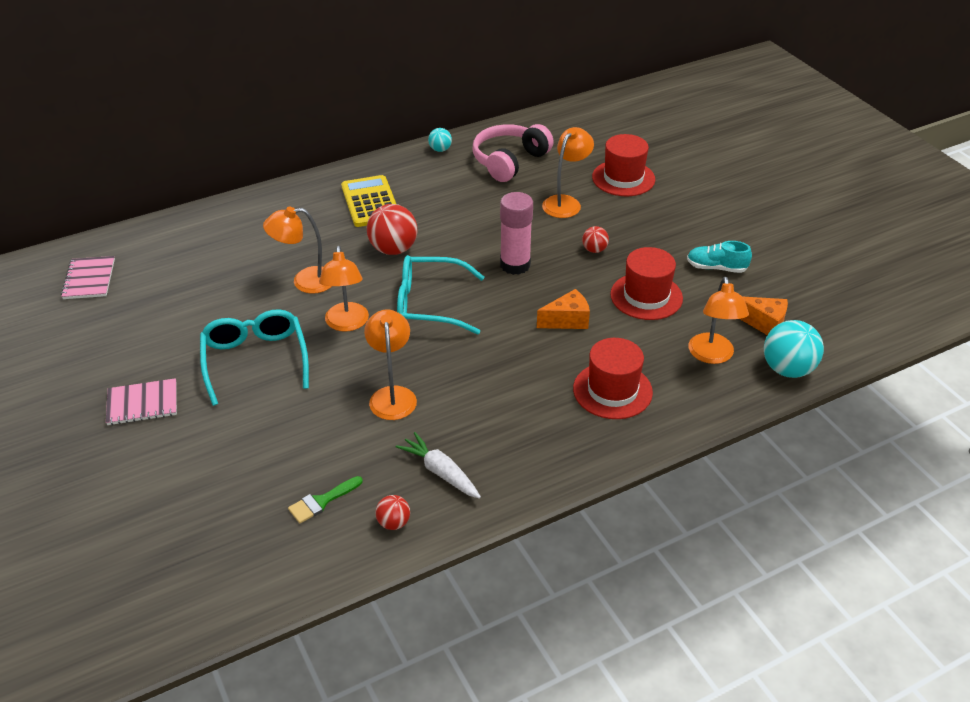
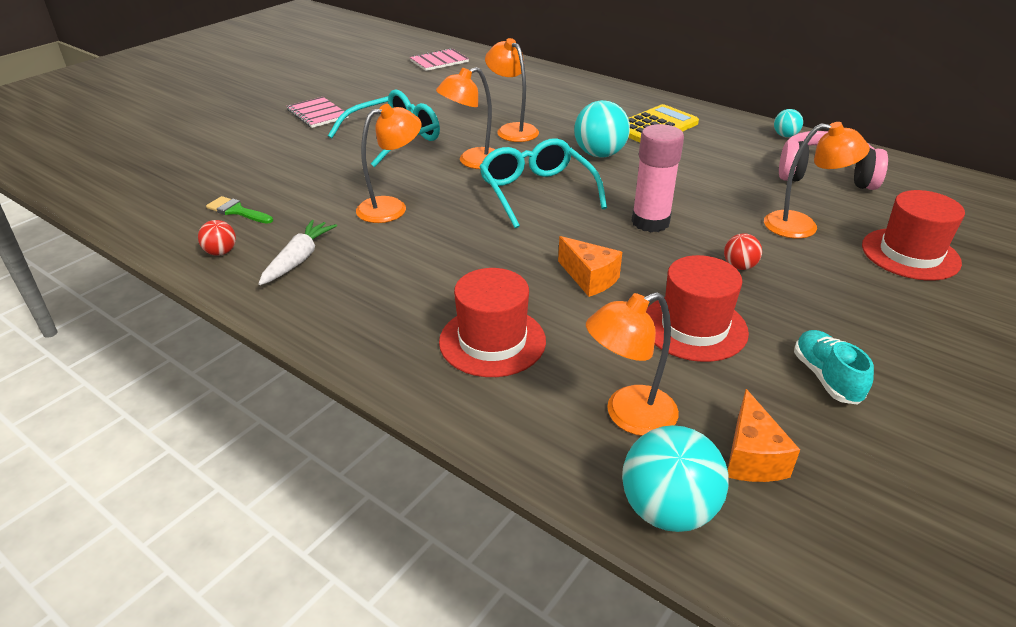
camera: 65 degrees right, 5 degrees down
(393, 249) = (599, 154): red ball -> turquoise ball

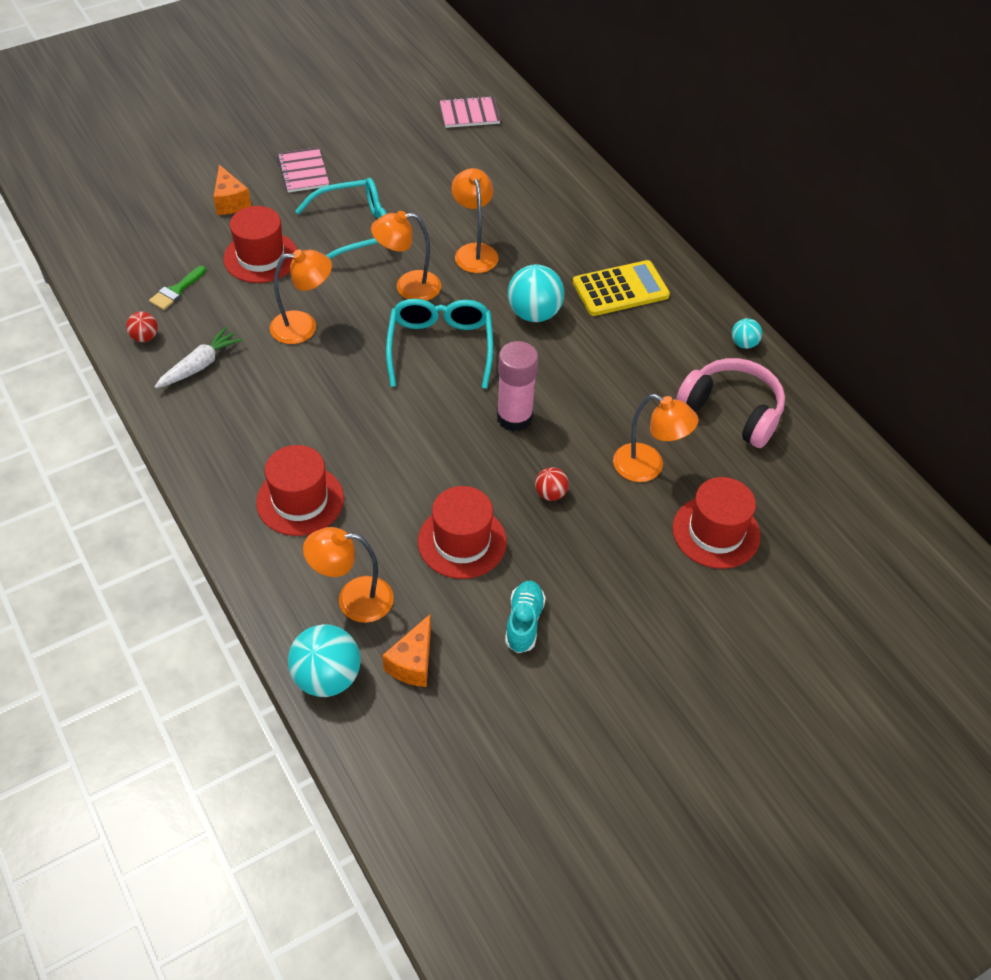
camera: 20 degrees right, 15 degrees up
(237, 211) = (176, 290): green brush -> green brush turned 105 degrees counterclockwise
(313, 171) = (261, 257): none -> red hat
(589, 278) = (416, 464): orange cheese -> orange cheese (230, 202)

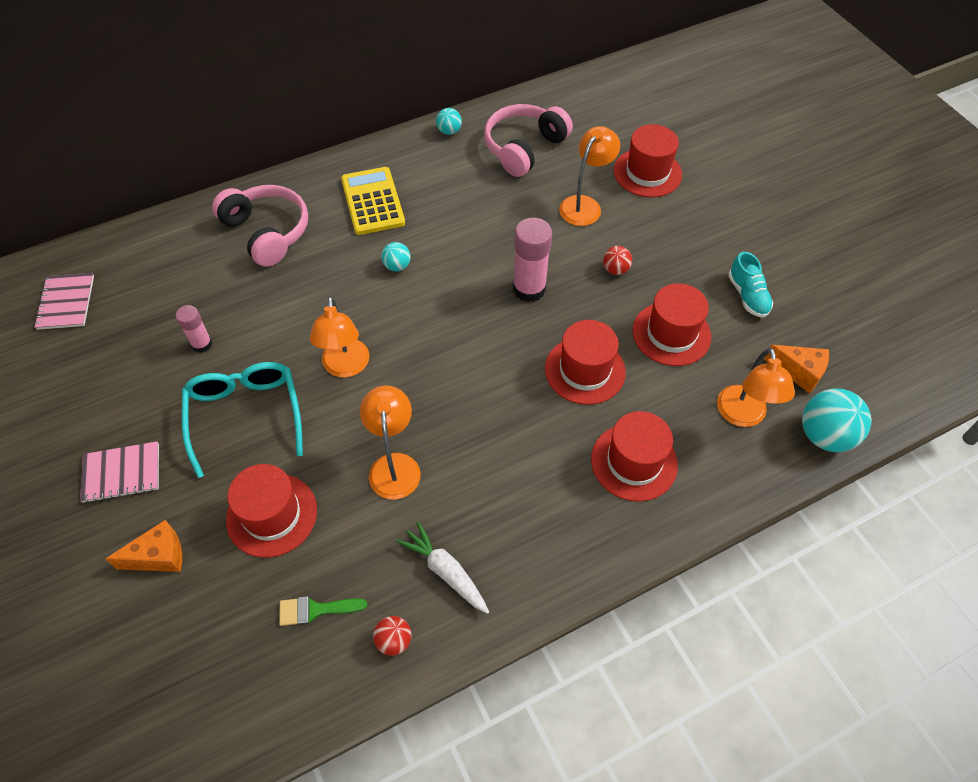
camera: 85 degrees left, 5 degrees up
(176, 290) = (316, 610): green brush -> green brush turned 135 degrees clockwise
(410, 463) = (585, 370): none -> red hat
(430, 196) = (202, 344): none -> pink glue stick
(440, 347) = (435, 342): turquoise glasses -> none
(474, 251) = (300, 308): orange lamp -> none
(524, 622) = (747, 296): turquoise shoe -> turquoise shoe turned 120 degrees counterclockwise
(534, 313) = (397, 266): turquoise ball -> turquoise ball, size x0.53
(566, 219) = (267, 232): none -> pink headphones

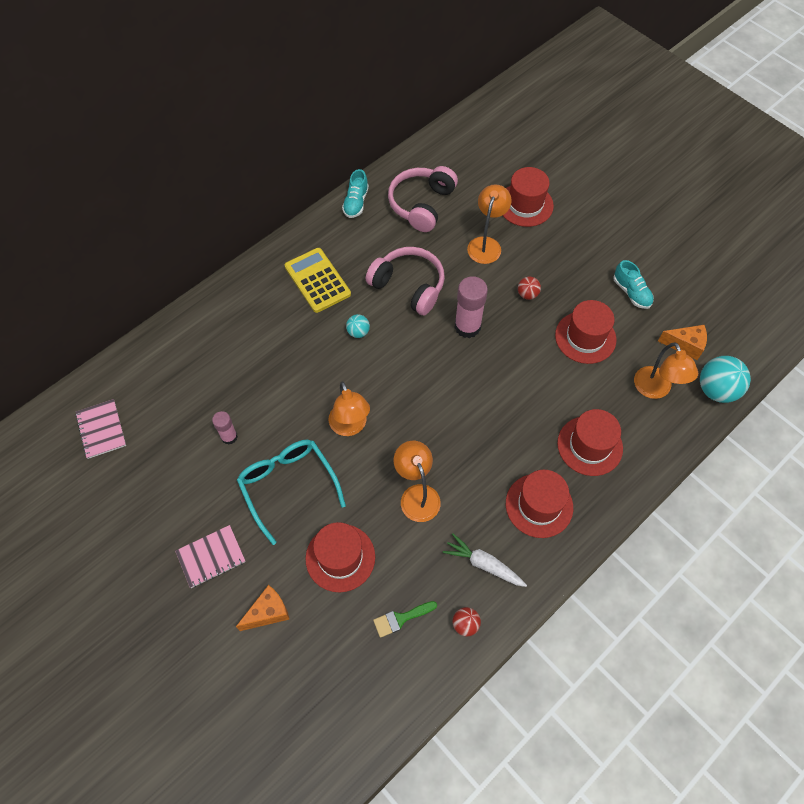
camera: 15 degrees left, 5 degrees up
(267, 232) = (242, 328): pink headphones -> pink headphones (409, 286)
(449, 131) = (356, 203): turquoise ball -> turquoise shoe
(585, 370) = (531, 383): red hat -> red hat (539, 505)

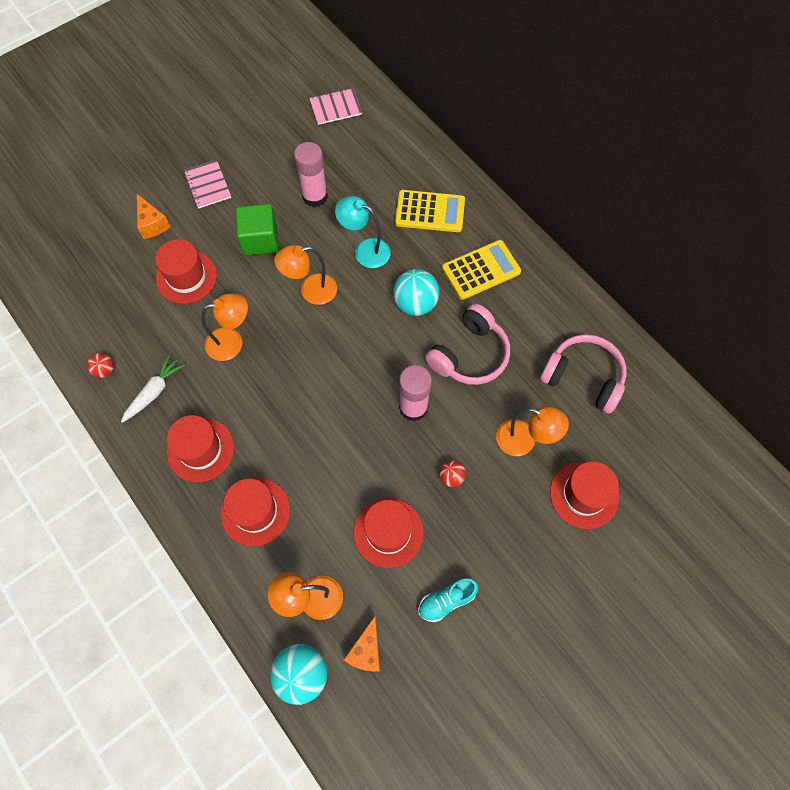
camera: 95 degrees right, 5 degrees up
(229, 437) = (315, 196): pink glue stick -> pink glue stick, size x1.72
(249, 326) = (430, 212): none -> yellow calculator
(288, 486) = (260, 240): turquoise glasses -> green cube
(298, 381) = (365, 250): none -> turquoise lamp
(356, 203) = (585, 310): turquoise shoe -> none
(358, 332) = (415, 303): turquoise ball -> turquoise ball, size x1.90
(401, 618) = (123, 320): green brush -> none

